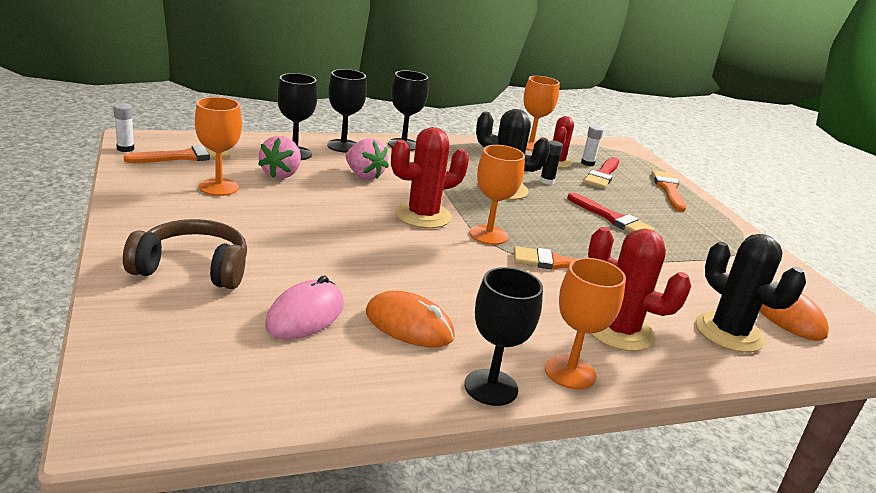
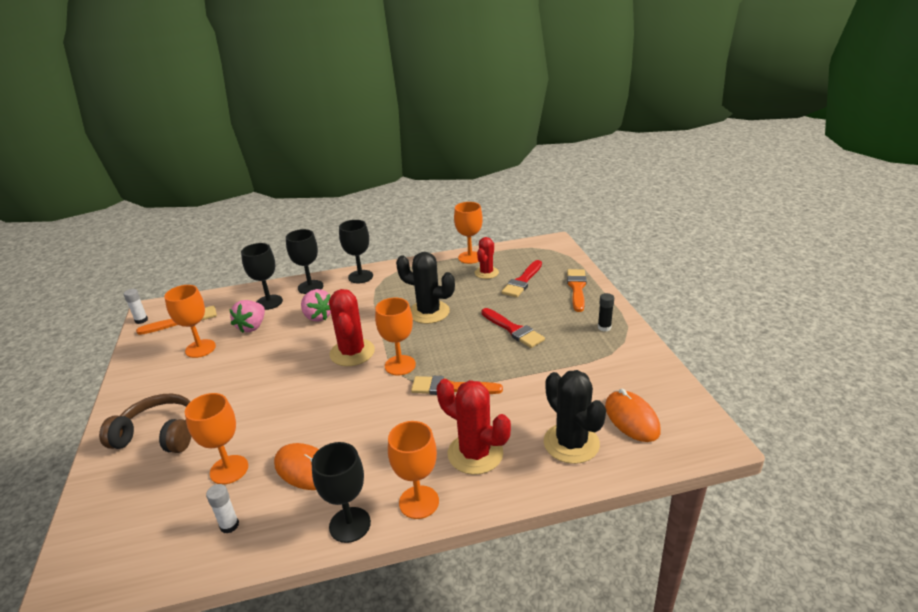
camera: 10 degrees right, 5 degrees up
(305, 315) = (229, 469): pink mouse -> orange goblet
(422, 215) = (352, 352): red cactus -> red cactus turned 75 degrees counterclockwise
(547, 181) = (470, 297): black glue stick -> black glue stick (604, 327)
(587, 163) = (513, 269): white glue stick -> white glue stick (229, 525)

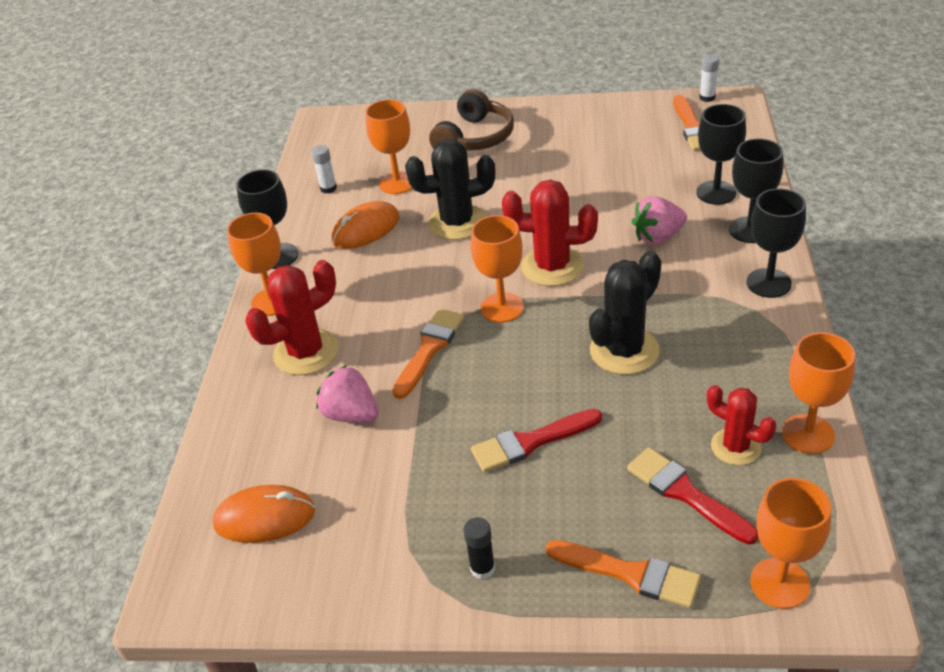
camera: 110 degrees right, 10 degrees up
(200, 348) = (620, 147): orange goblet -> orange goblet (779, 583)
(252, 327) = (654, 182): pink strawberry -> pink strawberry (351, 414)
(571, 443) = (266, 440): black cactus -> black cactus (457, 222)

